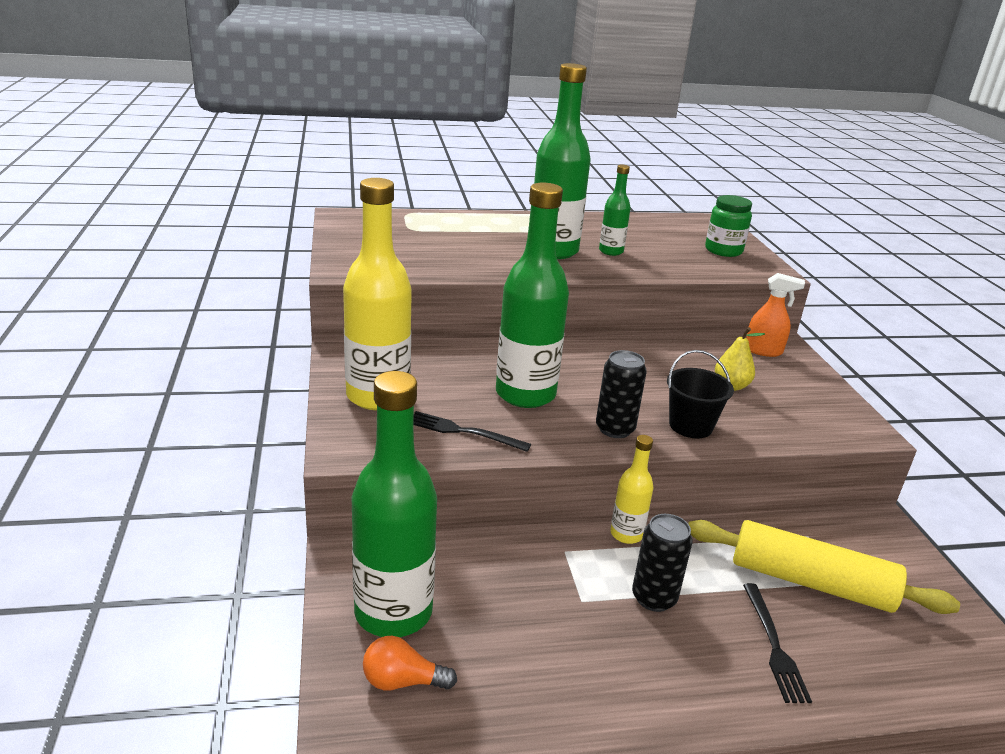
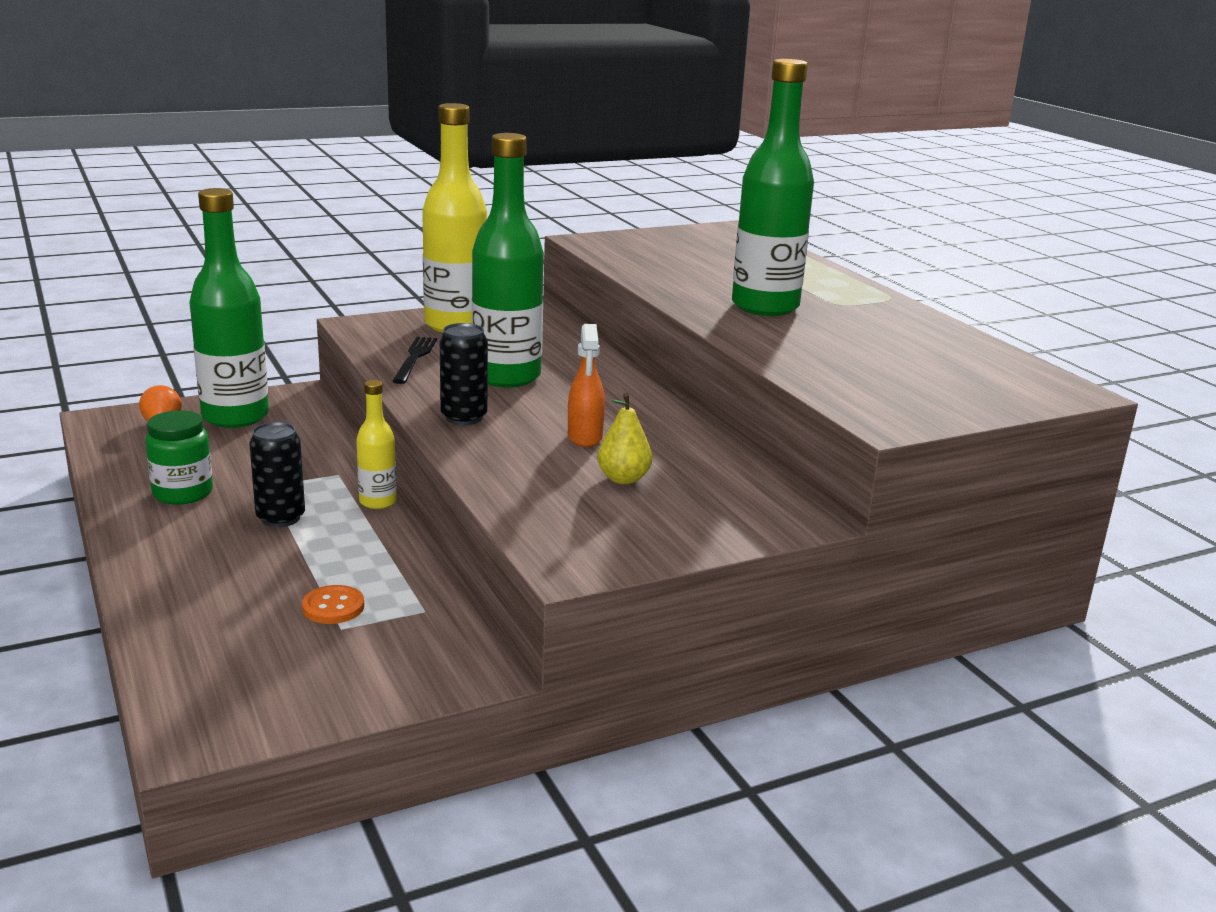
camera: 75 degrees right, 5 degrees down
(611, 251) = (810, 332): green bottle -> none
(690, 426) = (498, 454): black bucket -> none
(723, 251) = (927, 394): green jar -> green jar (183, 493)
(763, 351) = (759, 504): orange spray bottle -> orange spray bottle (585, 437)
(774, 645) = (223, 580): black fork -> none
(810, 582) = (333, 607): yellow rolling pin -> orange button

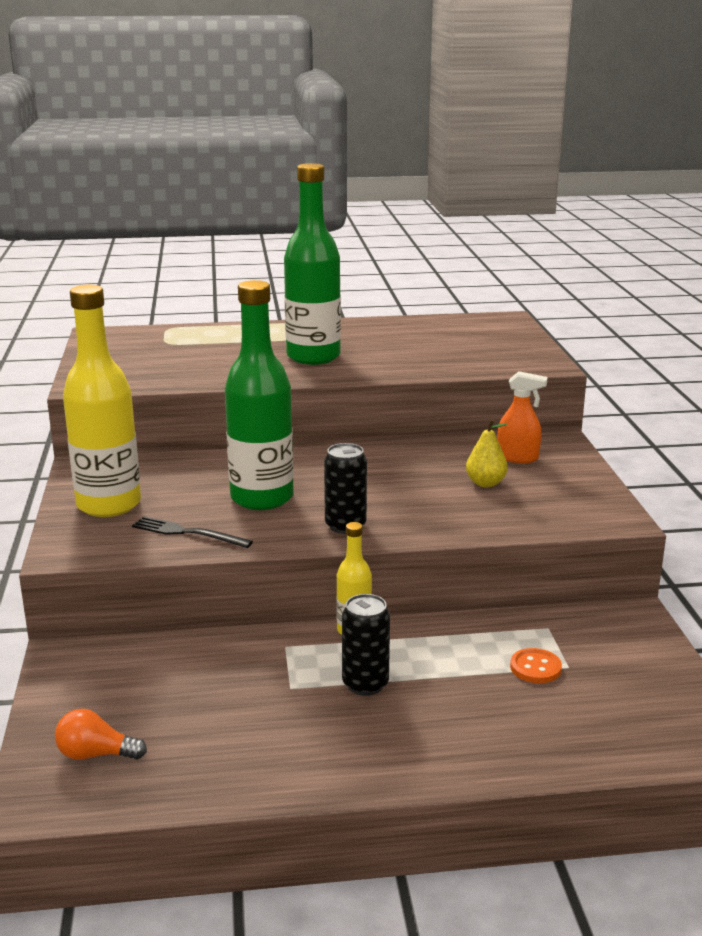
camera: 70 degrees left, 0 degrees up
(183, 493) = (284, 741): green jar -> none
(235, 417) = (99, 700): green bottle -> none
(585, 437) = (406, 485): orange spray bottle -> orange spray bottle (518, 458)

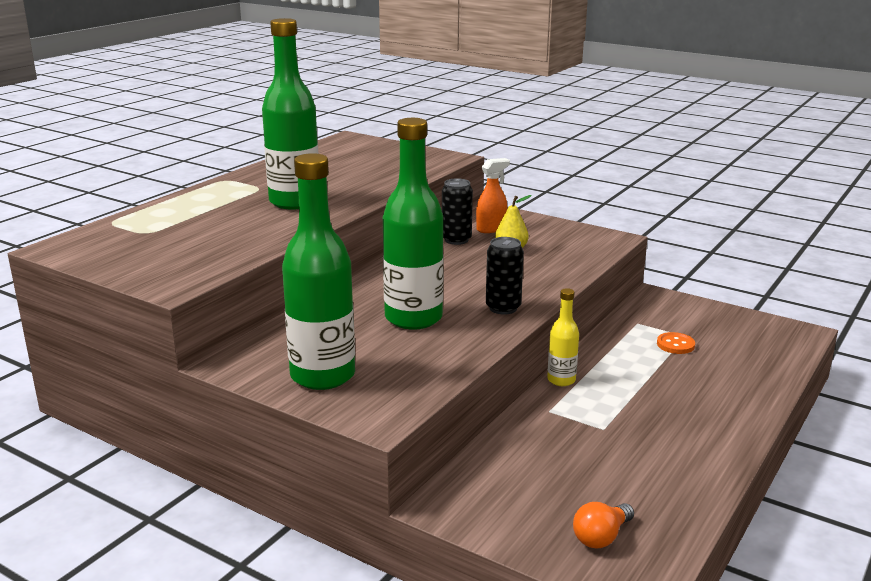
camera: 50 degrees left, 0 degrees up
(109, 505) = (322, 376): yellow bottle -> green bottle
(187, 533) = (426, 362): black fork -> none
(365, 684) = (630, 402): black can -> black can (456, 240)

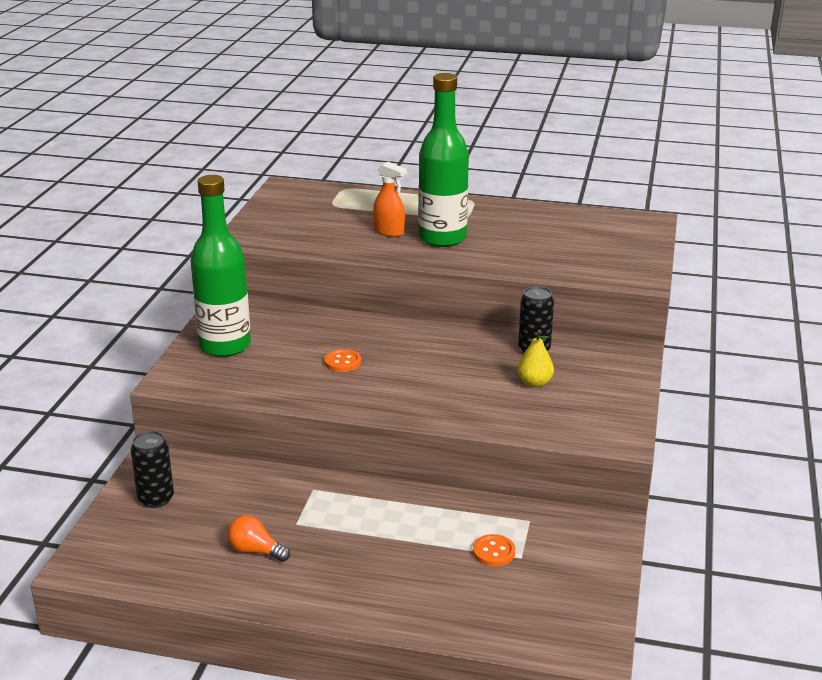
camera: 70 degrees right, 5 degrees up
(413, 318) = (342, 362): green bottle -> orange button
(491, 229) = (582, 363): orange spray bottle -> orange spray bottle (389, 232)
(503, 308) = (390, 400): black can -> black can (156, 499)
(561, 380) = (373, 488): yellow bottle -> none
(601, 537) = (134, 541): orange light bulb -> orange light bulb (255, 551)

